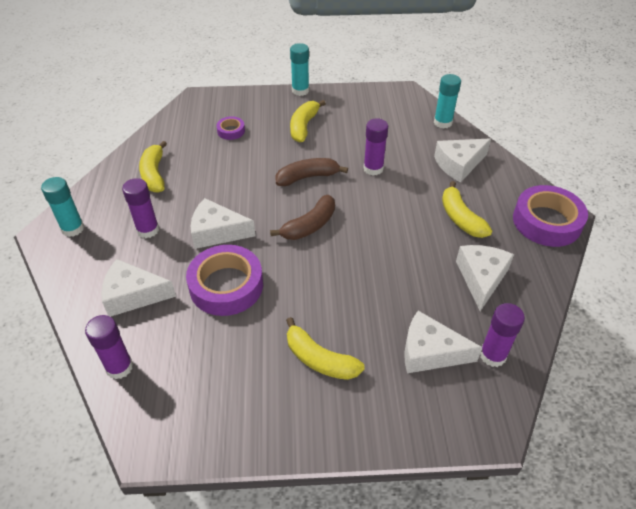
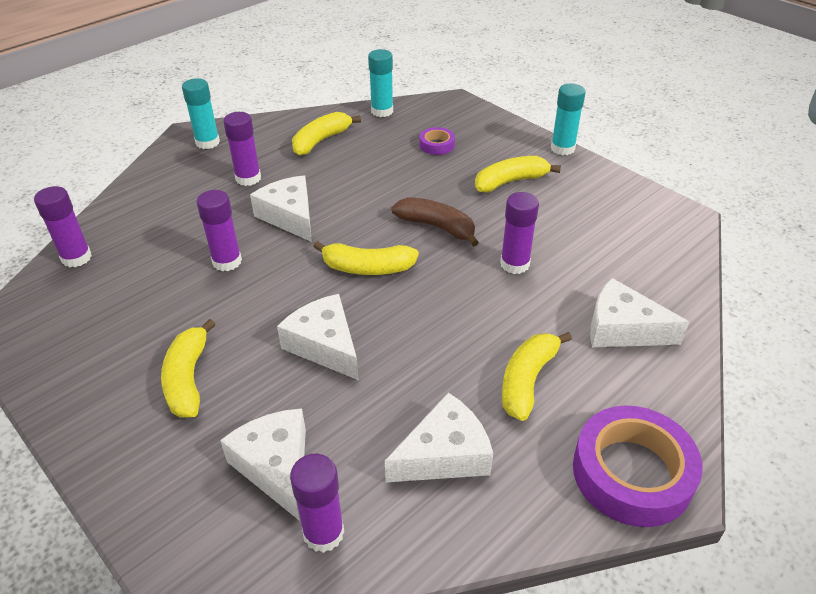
camera: 50 degrees right, 5 degrees down
(133, 295) = (163, 217): white cheese -> white cheese (324, 345)
(226, 285) = (227, 261): purple tape -> purple glue stick
(309, 226) = (367, 268): brown banana -> yellow banana
(442, 123) = (679, 275): turquoise glue stick -> turquoise glue stick (382, 111)

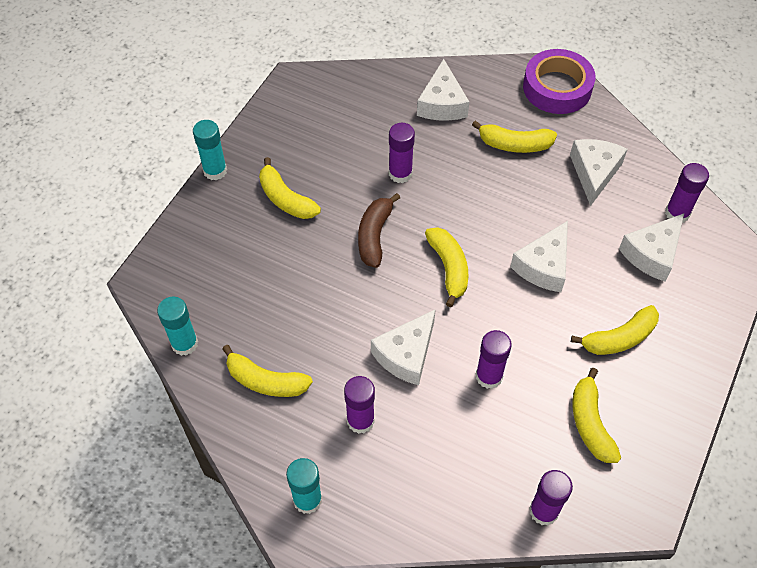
camera: 110 degrees left, 15 degrees up
(120, 317) = (590, 423): none -> yellow banana
(437, 145) = (240, 272): purple tape -> none
(444, 454) = (594, 173): white cheese -> white cheese turned 60 degrees clockwise

